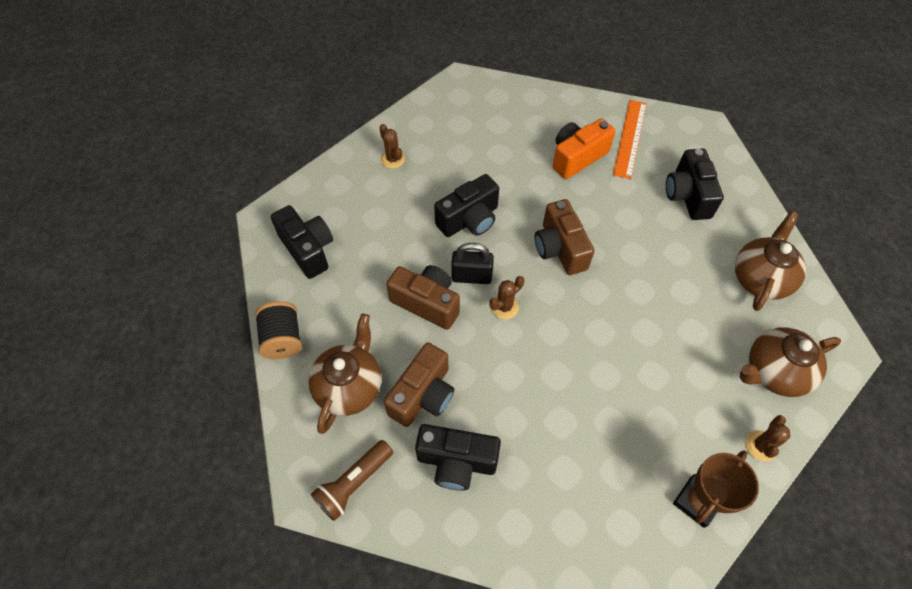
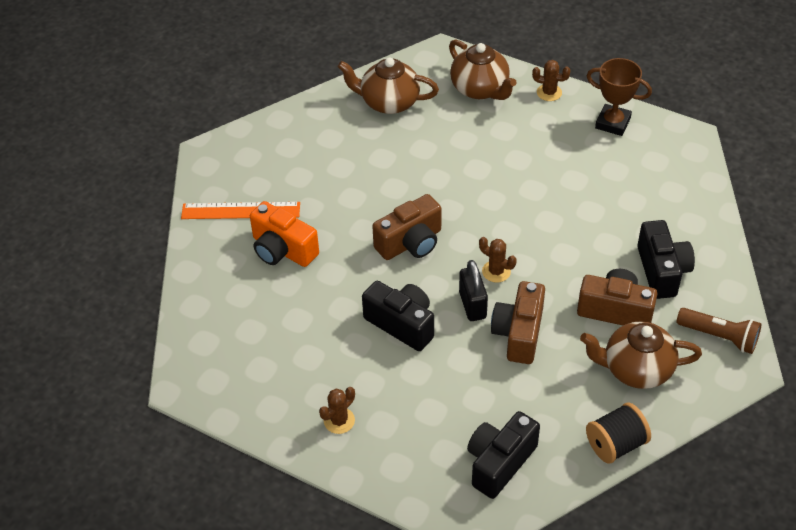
camera: 105 degrees left, 10 degrees down
(687, 195) = (308, 158): black camera -> none

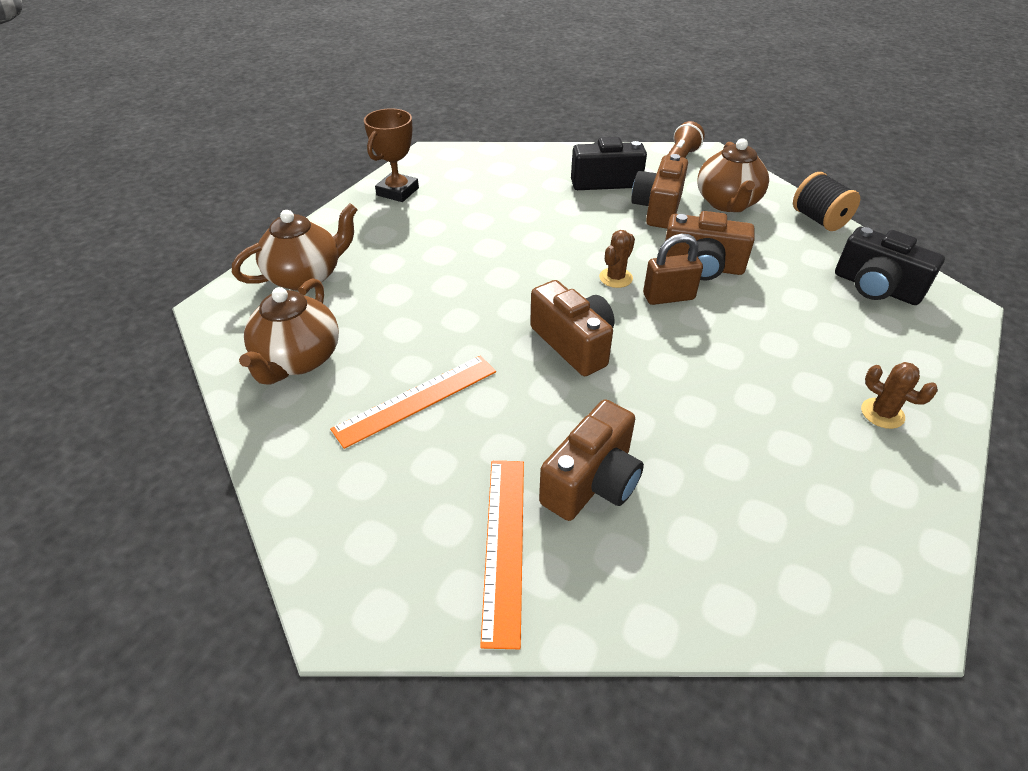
camera: 90 degrees left, 5 degrees down
(282, 250) = (592, 482): orange camera -> brown camera
(352, 163) = (416, 400): none -> orange ruler
(402, 324) = (710, 354): black camera -> none
(472, 305) = (668, 297): black padlock -> brown padlock
(549, 92) = (334, 227): brown cactus -> none

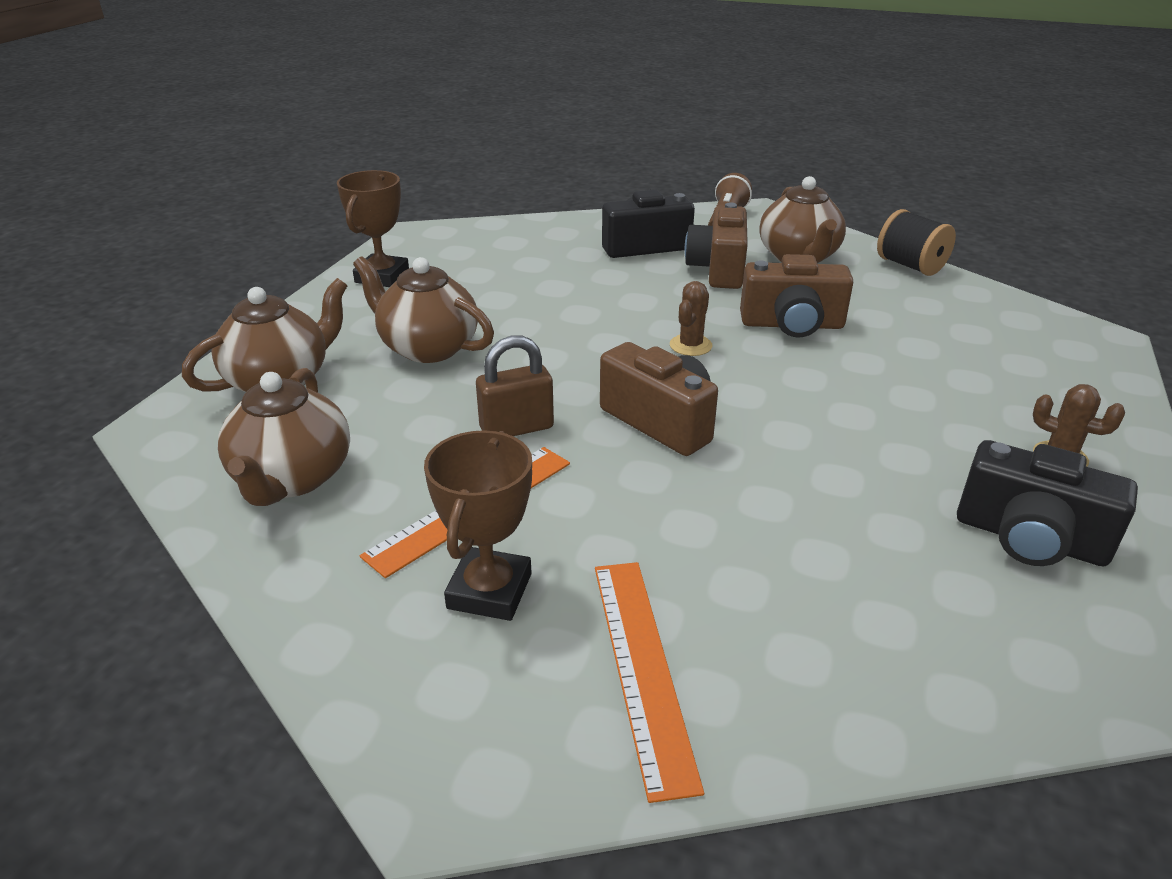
camera: 10 degrees left, 10 degrees down
(413, 469) = (489, 591): none -> brown trophy
(417, 259) = (428, 348): none -> brown teapot
(592, 482) = (735, 576): brown camera -> none
(668, 297) = (762, 360): brown padlock -> brown padlock (516, 428)
(876, 287) = (1001, 328): black camera -> black camera (1029, 538)

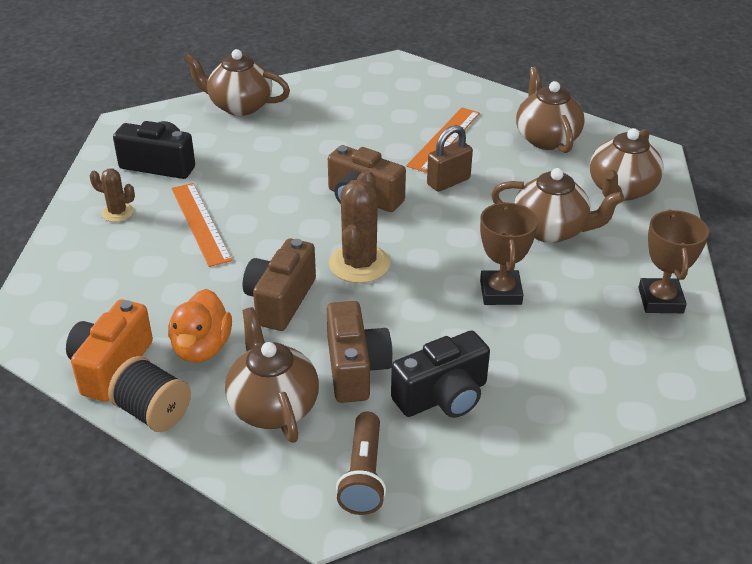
camera: 165 degrees right, 5 degrees up
(489, 591) = (413, 110): brown trophy -> brown trophy (500, 292)
(642, 667) = (339, 97): orange ruler -> orange ruler (200, 223)
(690, 345) = (359, 264): brown cactus -> brown cactus, size x1.81
(792, 325) = (280, 300): brown camera -> brown camera turned 60 degrees counterclockwise
(876, 299) = (202, 348): none -> orange duck
(896, 684) = (239, 106): none -> brown teapot
(968, 297) = (111, 366): none -> orange camera

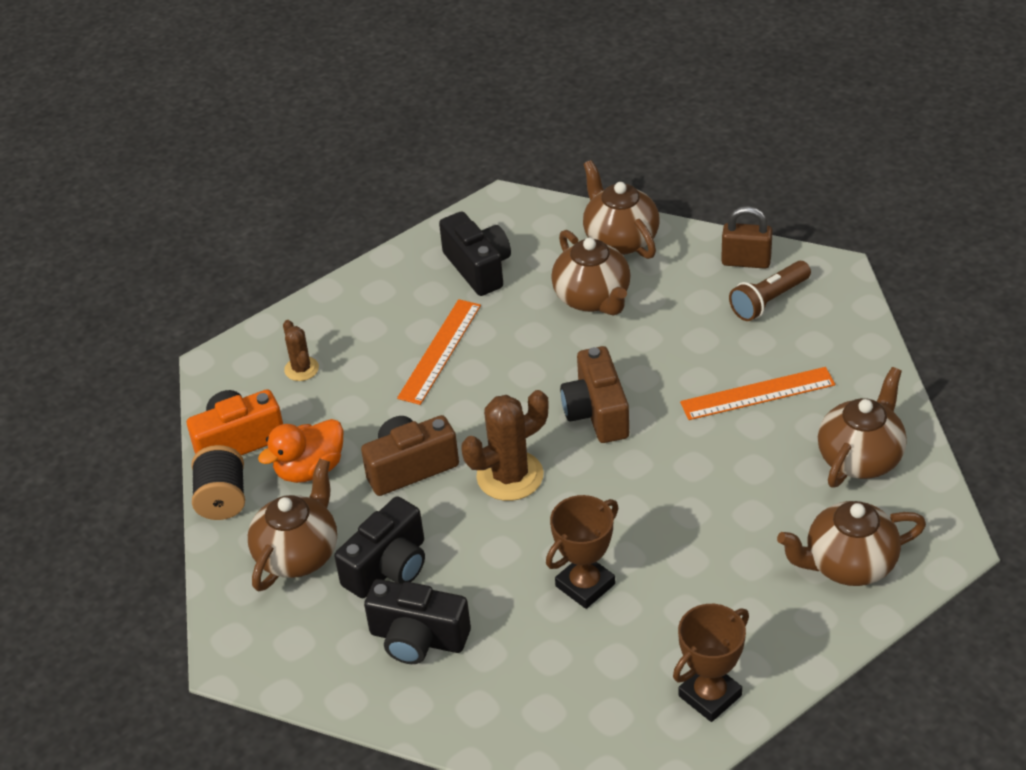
camera: 50 degrees right, 5 degrees up
(117, 212) = (393, 299): brown cactus -> brown cactus (301, 369)
(355, 368) = (388, 567): brown camera -> black camera
(363, 475) = (289, 654): brown flashlight -> brown flashlight (768, 301)
(448, 182) = (695, 444): brown padlock -> brown padlock (746, 261)
(551, 230) = (715, 558): brown teapot -> brown teapot (593, 298)

